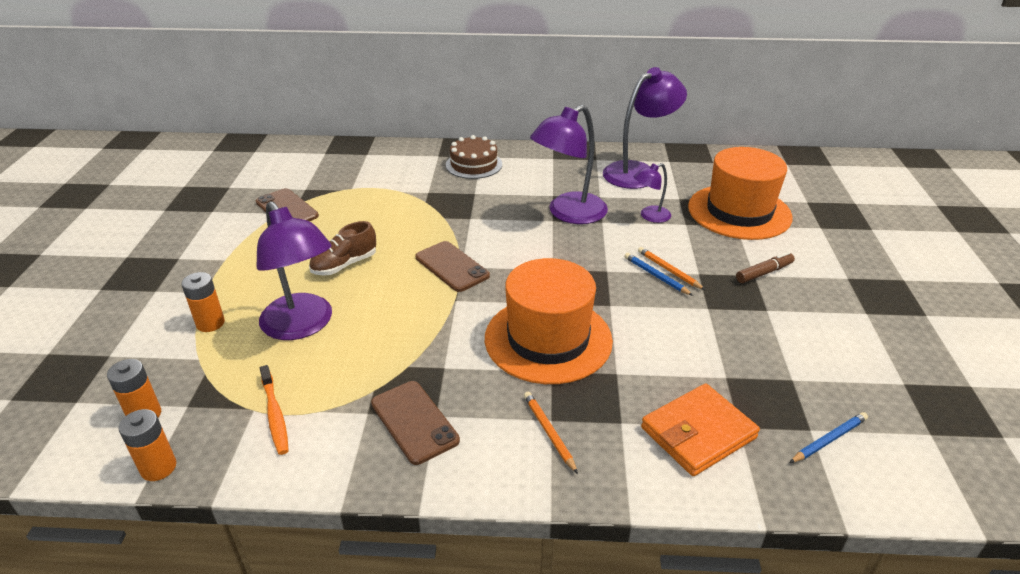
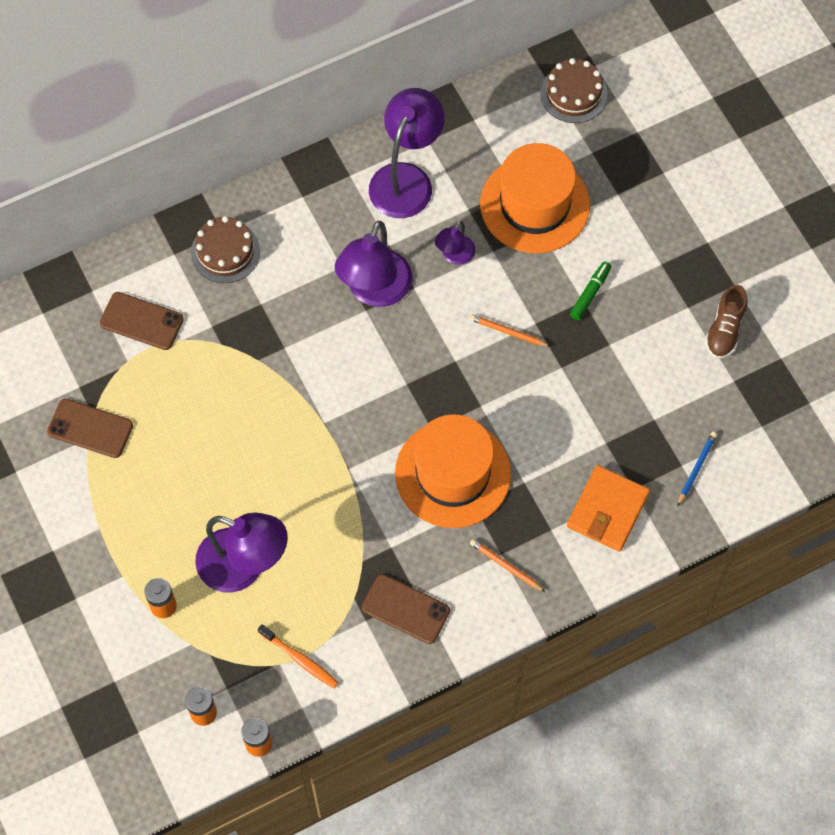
camera: 30 degrees left, 30 degrees up
(344, 265) = (217, 477): brown shoe -> brown shoe (724, 330)
(452, 266) = (316, 427): brown phone -> brown phone (141, 321)
(656, 276) = (500, 346): blue pencil -> none
(764, 273) = (590, 293): brown marker -> green marker
(805, 172) = (573, 94): none -> brown cake

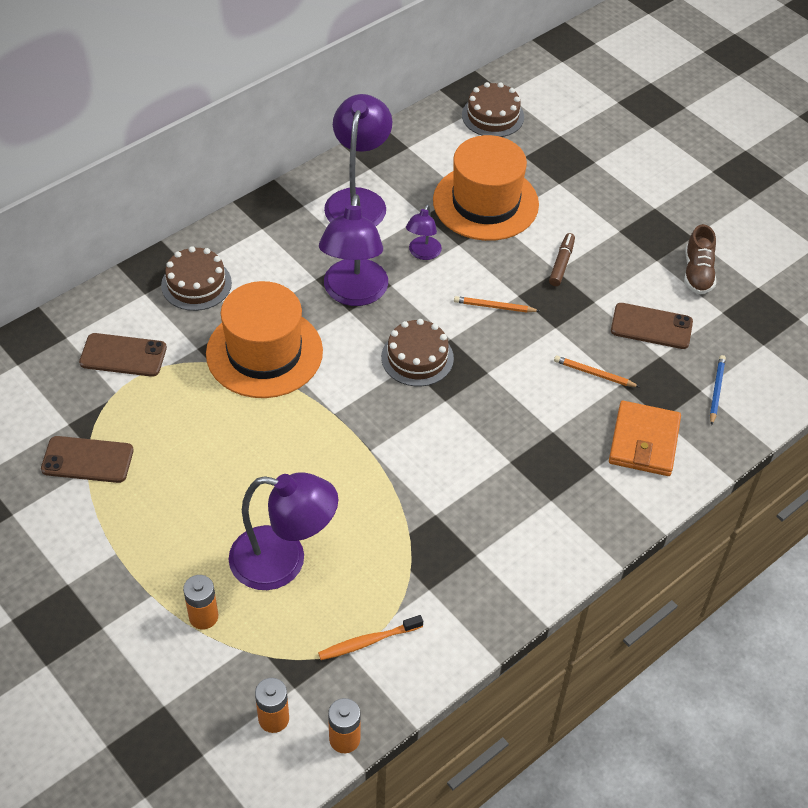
camera: 15 degrees left, 15 degrees down
(300, 659) = (368, 641): orange toothbrush -> orange toothbrush turned 135 degrees clockwise
(405, 609) = (468, 570): brown phone -> brown phone (651, 326)
(417, 376) = (417, 358): none -> brown cake
(452, 473) = (478, 436): orange hat -> orange hat (264, 352)
(506, 566) = (559, 510): orange pencil -> orange pencil (594, 373)
(590, 293) = (561, 263): green marker -> brown marker

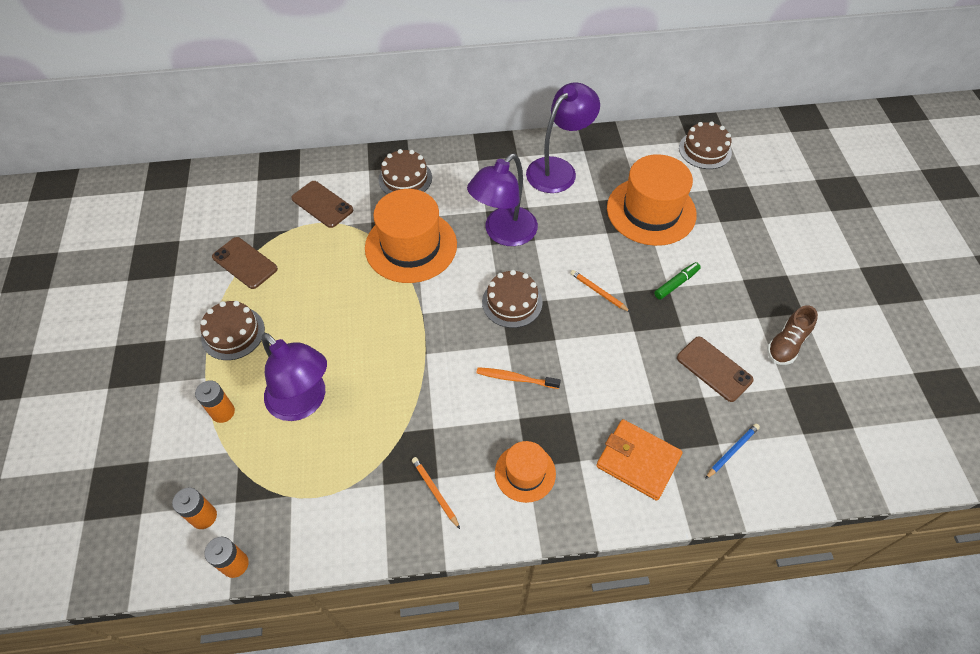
camera: 35 degrees right, 5 degrees up
(142, 536) = (233, 333): none -> brown cake
(368, 641) = (310, 498): orange toothbrush -> orange toothbrush (515, 378)
(422, 253) = (575, 227): purple lamp -> none
(553, 506) = (525, 473): none -> orange hat
(561, 263) = (676, 283): brown marker -> green marker
(594, 373) = (638, 383): orange pencil -> orange pencil (435, 492)
(644, 442) = (638, 461): orange wallet -> orange wallet turned 75 degrees clockwise

